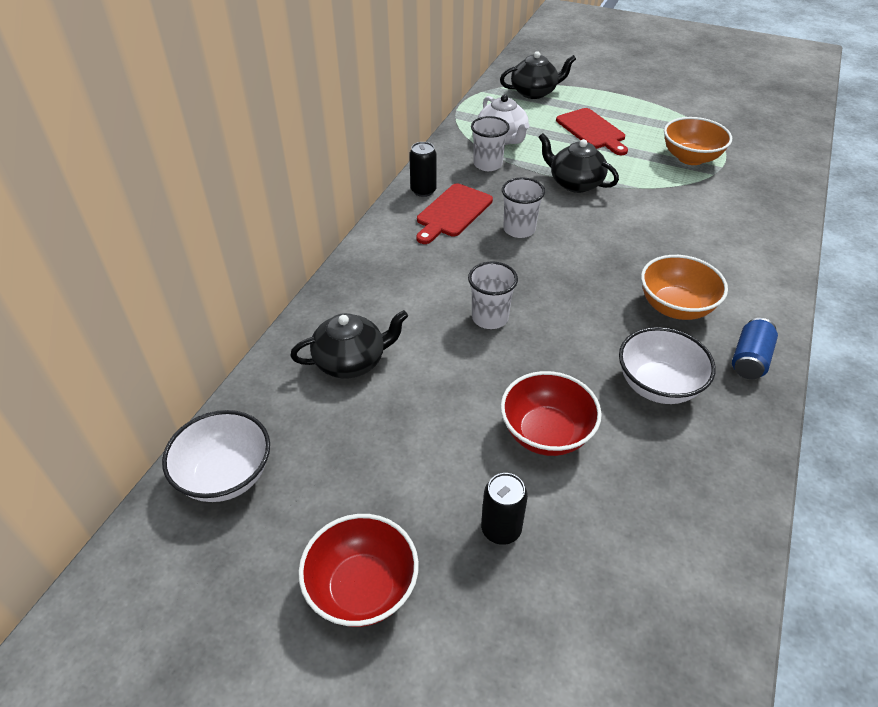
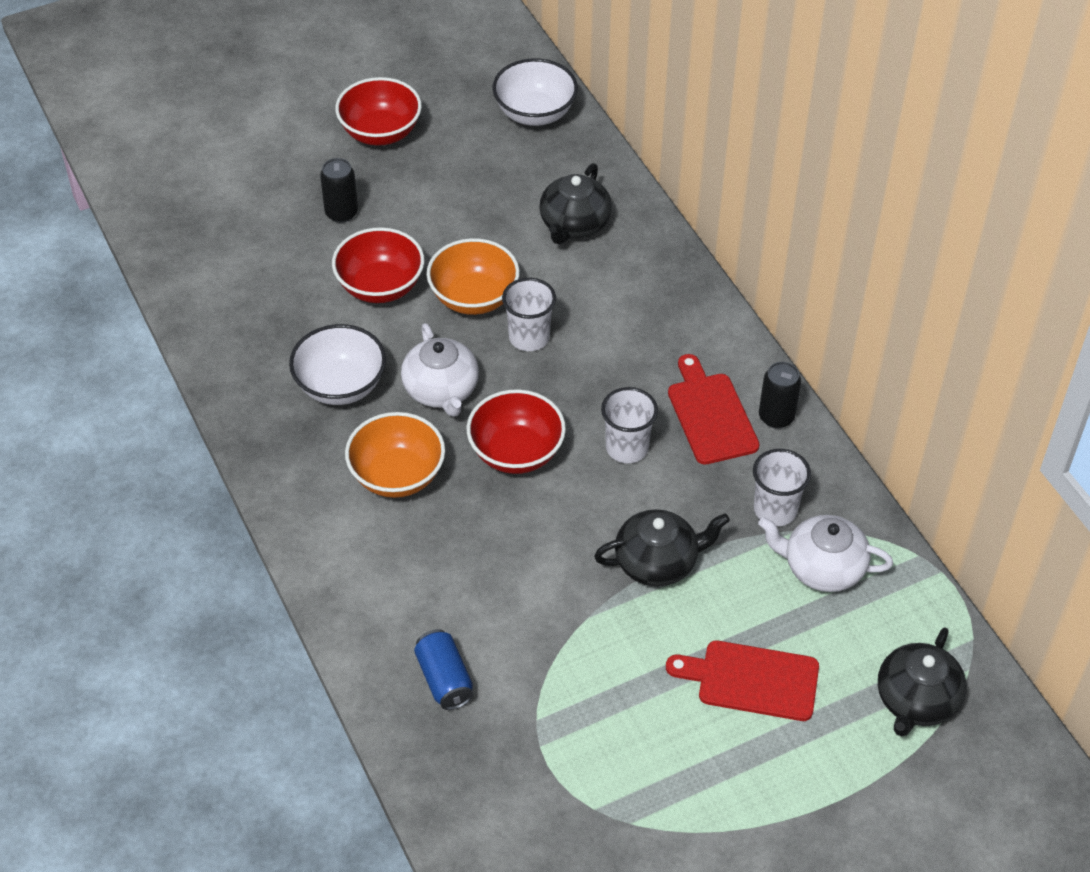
camera: 130 degrees right, 5 degrees up
(584, 268) = (516, 452): none -> red bowl
(588, 331) = (441, 390): none -> white teapot
(690, 158) = (590, 731): orange bowl -> orange bowl (474, 297)
(749, 359) = (291, 470): blue can -> blue can (444, 679)

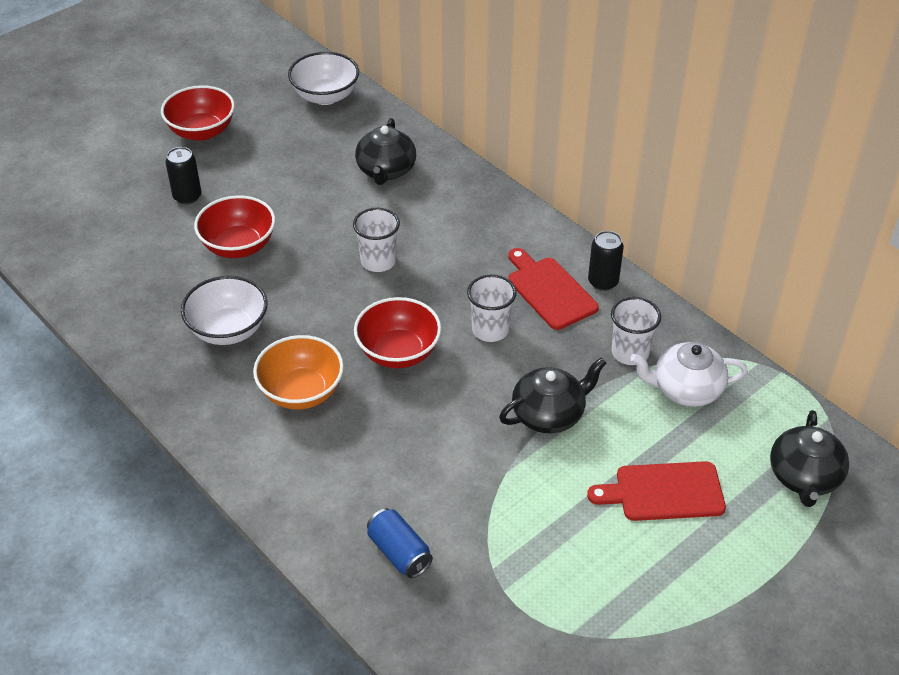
camera: 15 degrees left, 5 degrees down
(441, 390) = (317, 316): white teapot -> none
(474, 297) = (321, 240): orange bowl -> none

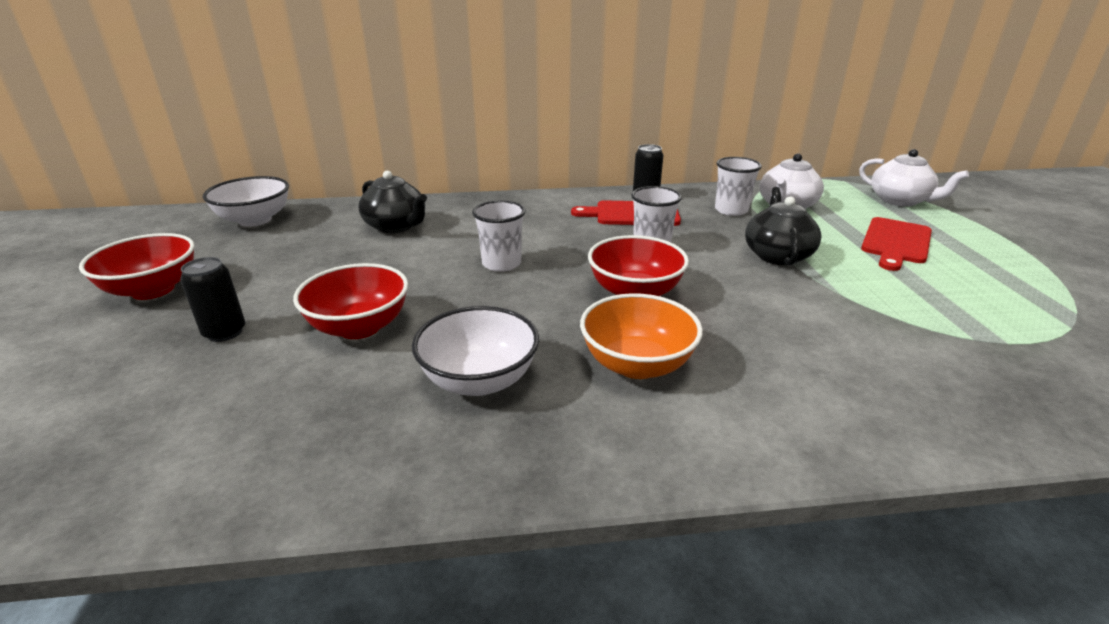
camera: 55 degrees left, 15 degrees down
(399, 552) = (937, 385): blue can -> none
(804, 477) = (900, 201): black teapot -> white teapot

